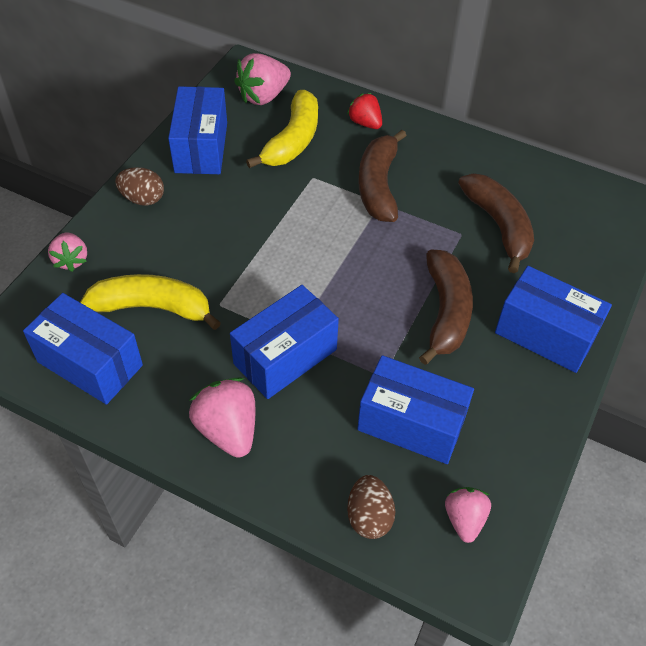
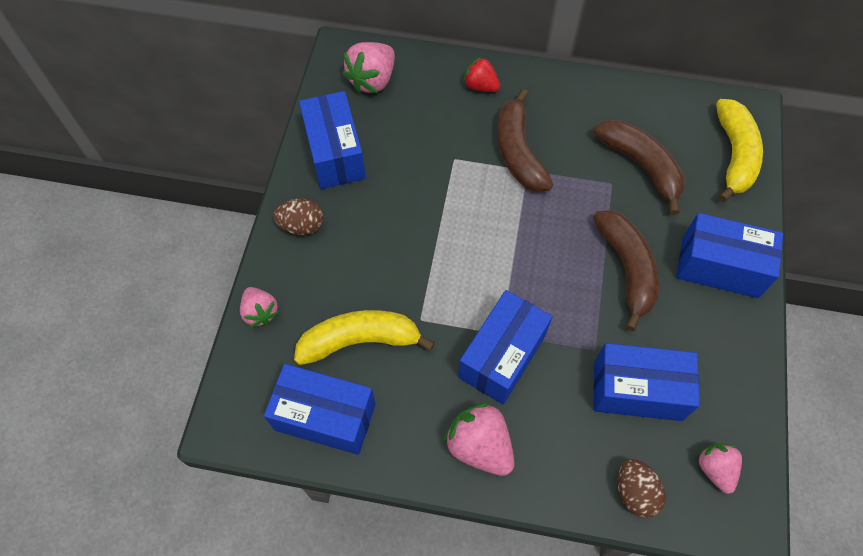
camera: 15 degrees left, 10 degrees up
(292, 140) = (420, 123): yellow banana -> yellow banana (734, 155)

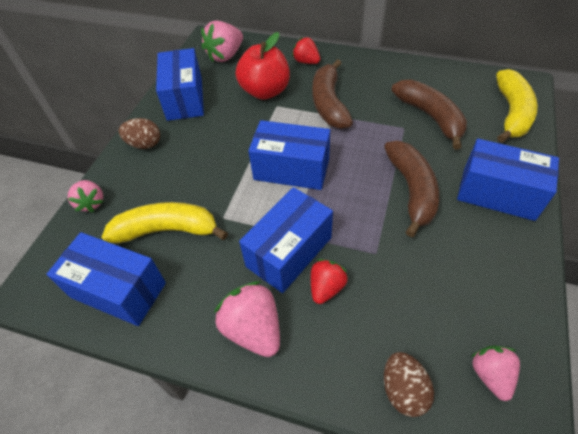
camera: 10 degrees right, 10 degrees down
(436, 137) = (265, 91): none -> red apple
(548, 394) = (326, 287): none -> red strawberry
(637, 390) = (414, 291): blue box -> blue box (291, 169)

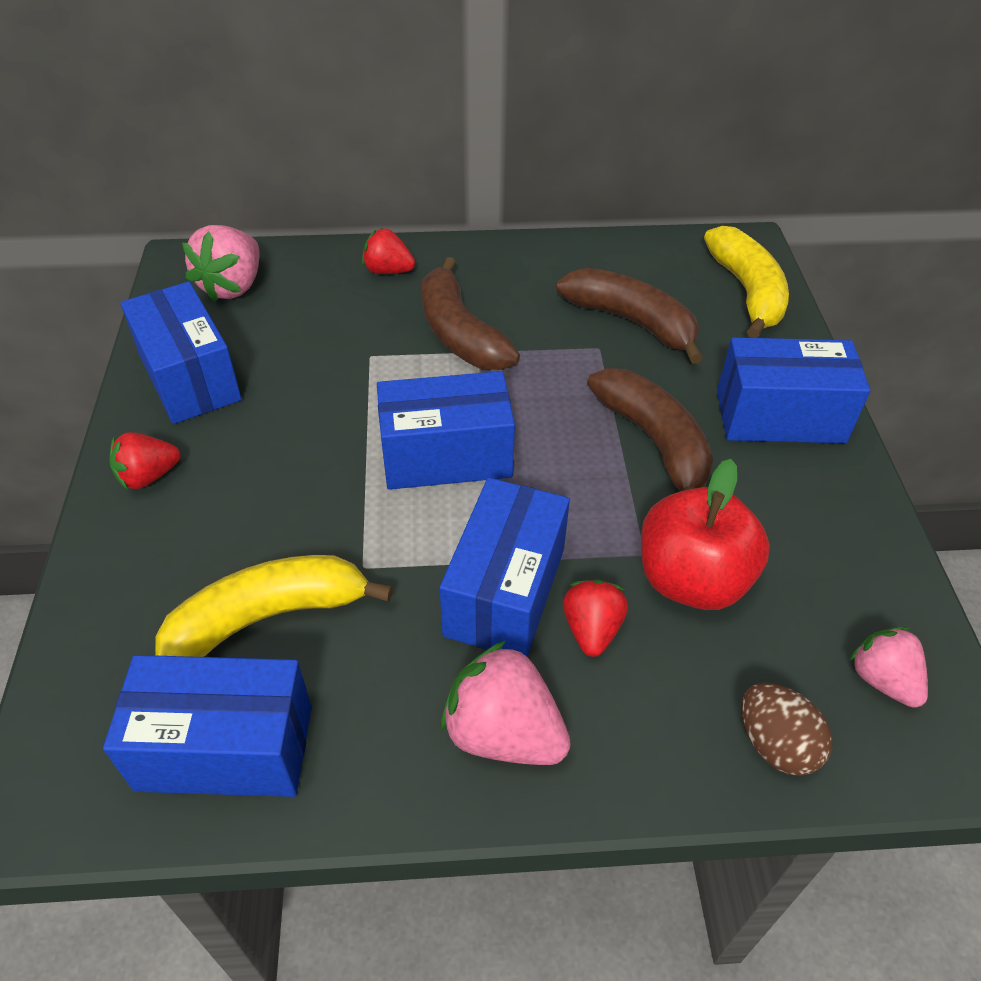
camera: 25 degrees left, 5 degrees down
(91, 203) = (90, 609): pink strawberry -> none
(144, 144) = (148, 476): brown egg -> red strawberry
(265, 91) = (337, 335): red apple -> red apple (692, 580)

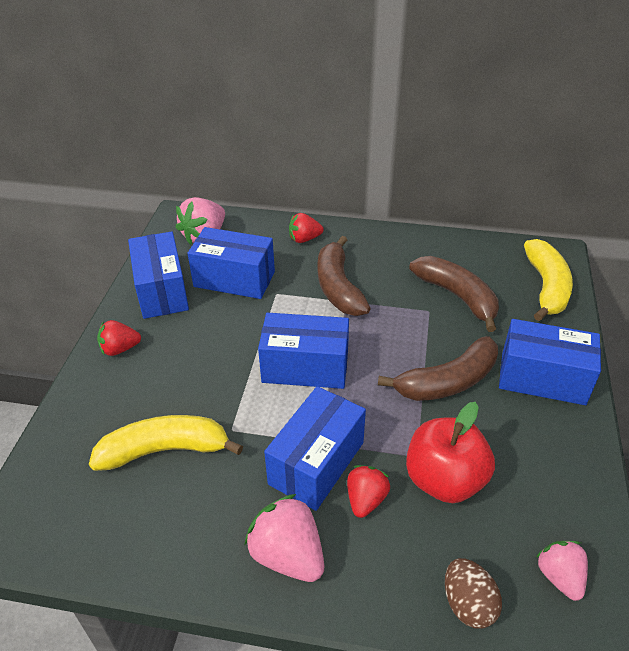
camera: 15 degrees right, 5 degrees down
(225, 747) = (116, 526): blue box -> blue box (234, 279)
(388, 271) = (304, 239): red strawberry -> red strawberry turned 45 degrees counterclockwise
(654, 442) = (447, 381): brown banana -> brown banana turned 75 degrees clockwise

